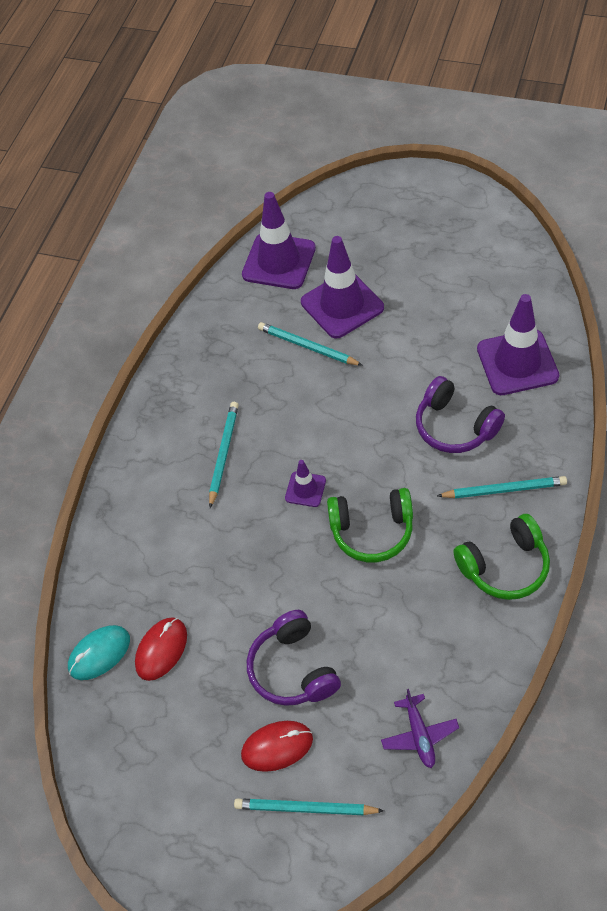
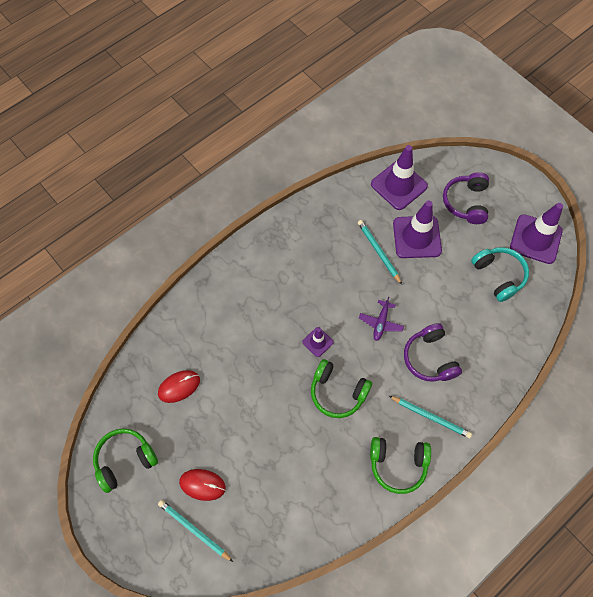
camera: 25 degrees right, 10 degrees up
(99, 653) = (146, 367): turquoise mouse -> none
(150, 784) = (125, 460): none -> green headphones
(223, 454) = (287, 290): turquoise pencil -> none
(293, 669) = (240, 445): purple headphones -> purple headphones (466, 202)
(419, 735) = (281, 531): purple plane -> purple plane (381, 323)
(469, 292) = (499, 275): none -> turquoise headphones
(517, 362) = (495, 341): purple traffic cone -> purple traffic cone (535, 239)

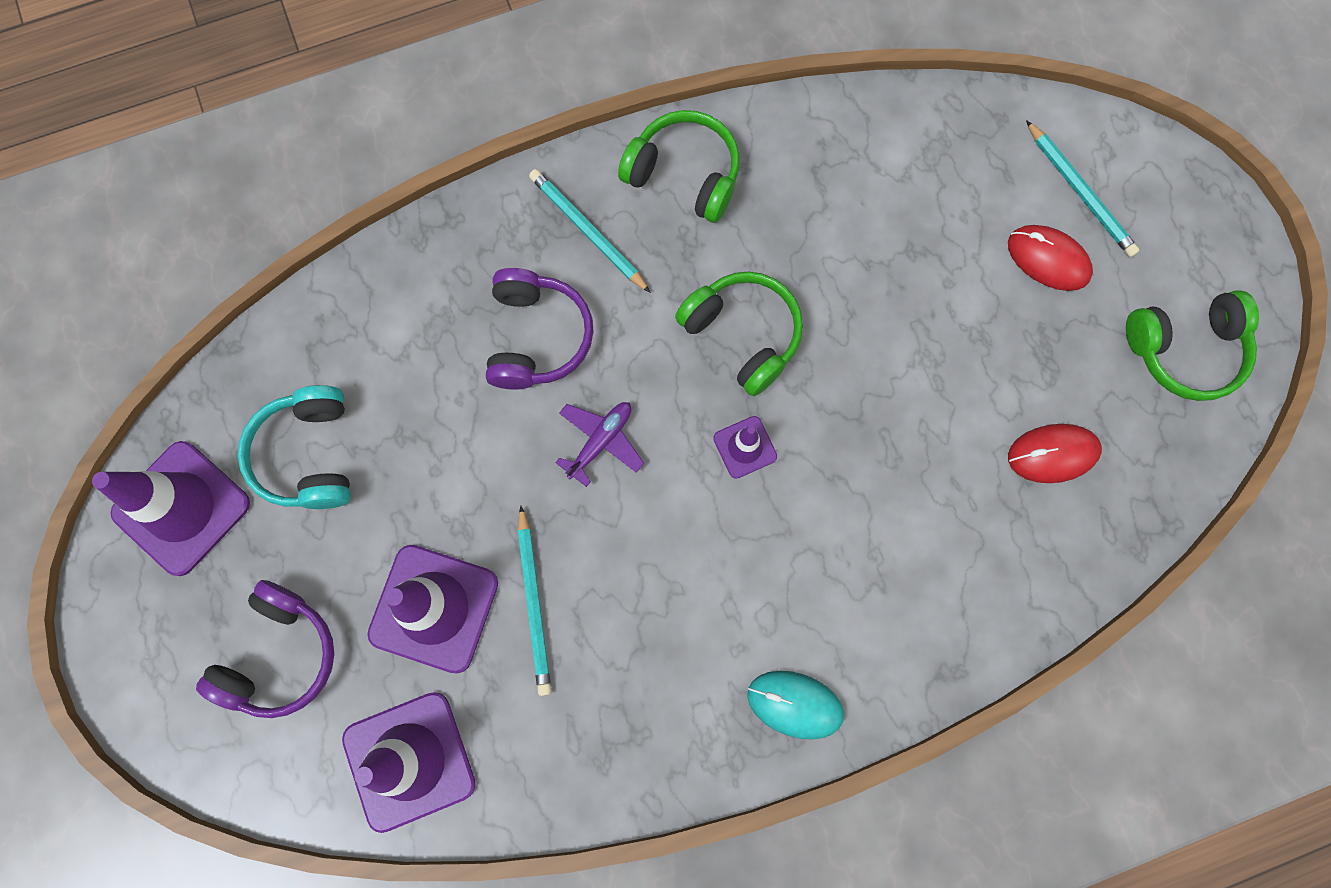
camera: 160 degrees left, 10 degrees up
(261, 250) = (795, 704): none -> turquoise mouse

